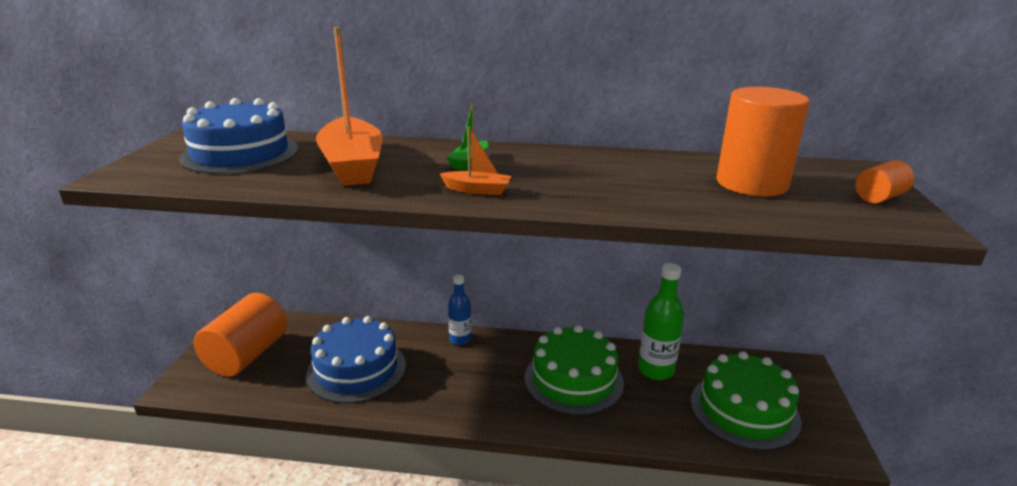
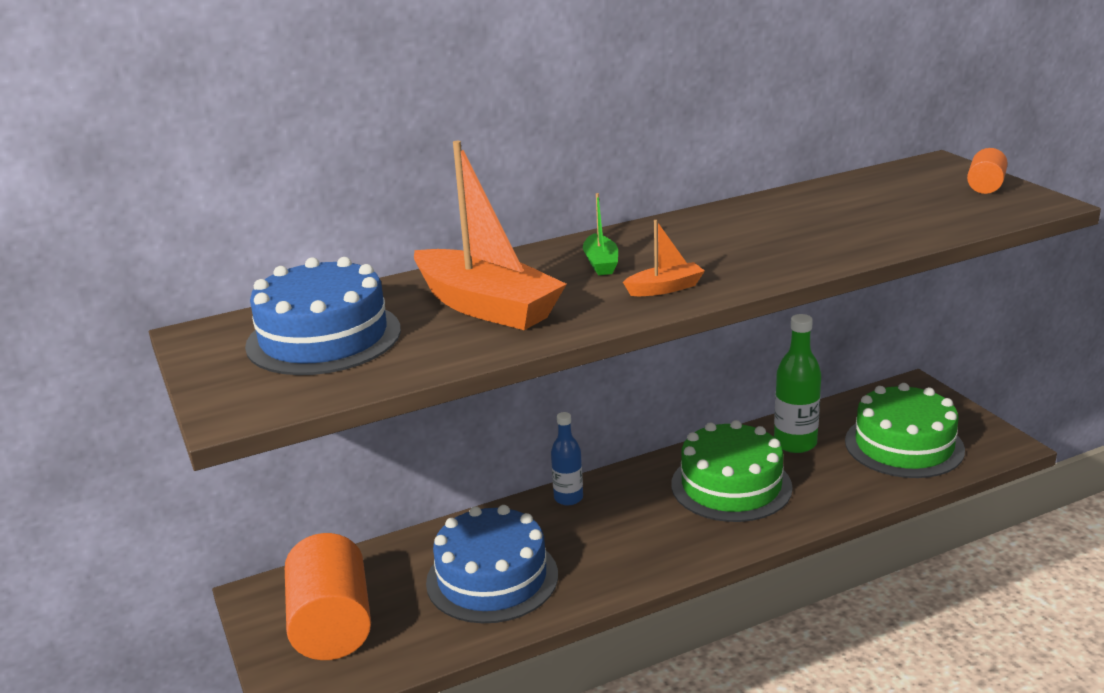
camera: 30 degrees left, 0 degrees up
(751, 183) = (879, 204): orange cylinder -> none

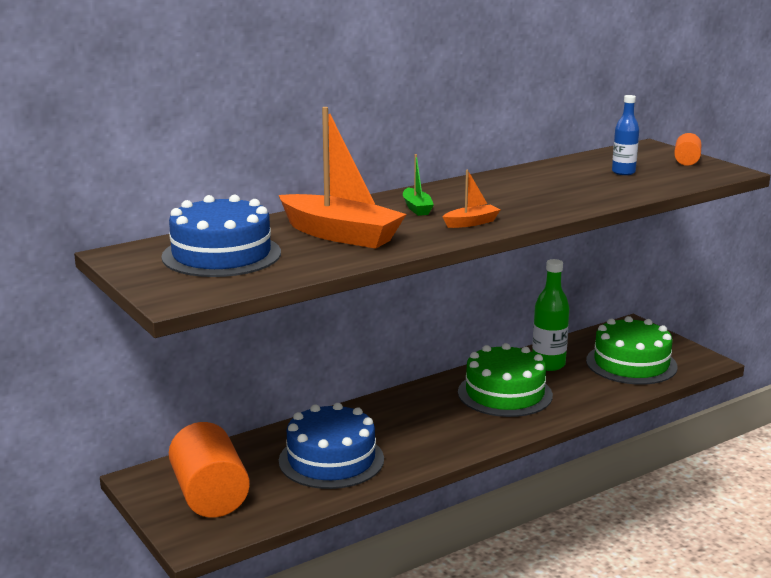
camera: 10 degrees left, 5 degrees down
(568, 498) = (378, 406): blue bottle -> blue bottle (623, 172)

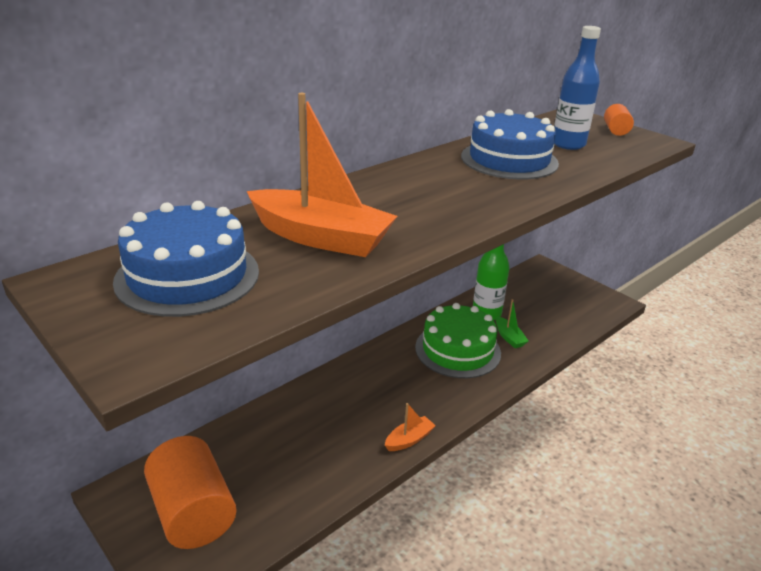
camera: 10 degrees left, 10 degrees up
(331, 460) = (312, 448): blue cake -> blue cake (509, 160)
(417, 208) = (391, 195): green boat -> green boat (509, 337)
(471, 223) = (455, 214): orange boat -> orange boat (409, 439)
(623, 172) = (568, 144): blue bottle -> blue bottle, size x1.53
(631, 363) = (555, 308): green cake -> none

